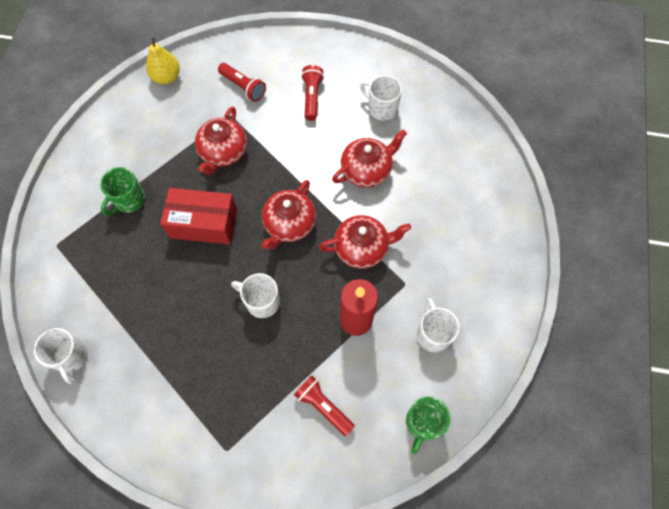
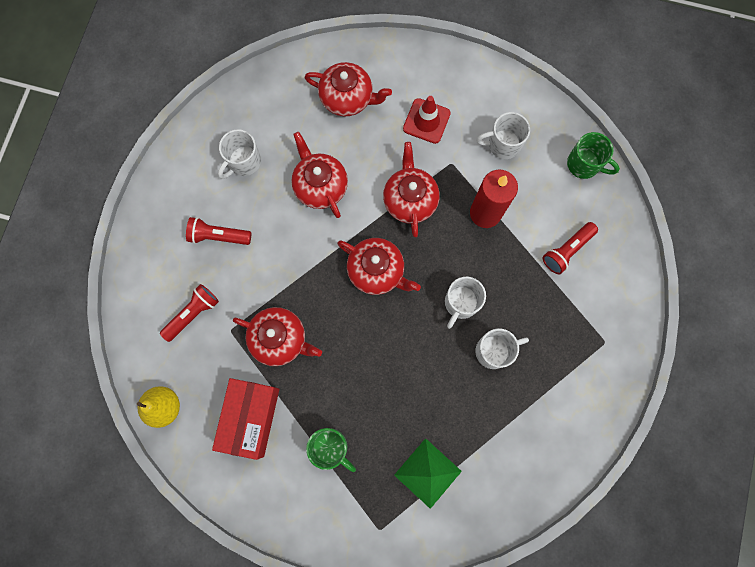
camera: 85 degrees left, 10 degrees up
(71, 357) = (508, 501): white mug -> white mug (494, 351)
(102, 281) = (427, 473): none -> green pyramid
(203, 223) = (367, 362): red box -> red box (250, 418)
(446, 257) = (426, 121): none -> red traffic cone
(458, 185) = (347, 98): none -> red teapot

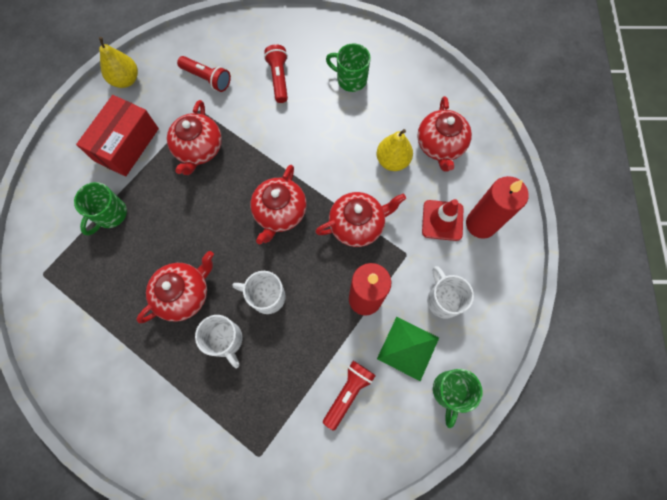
camera: 75 degrees right, 5 degrees down
(243, 162) = (350, 79): white mug -> green mug
(250, 418) = (126, 144): red box -> red box turned 60 degrees counterclockwise
(320, 186) = (347, 144): red teapot -> red teapot (184, 294)
(351, 148) = (392, 161): none -> yellow pear
(427, 473) = (98, 304): green pyramid -> green pyramid (408, 348)
(439, 88) = (481, 224): none -> red candle
(566, 250) = (348, 392): red flashlight -> red flashlight turned 90 degrees clockwise

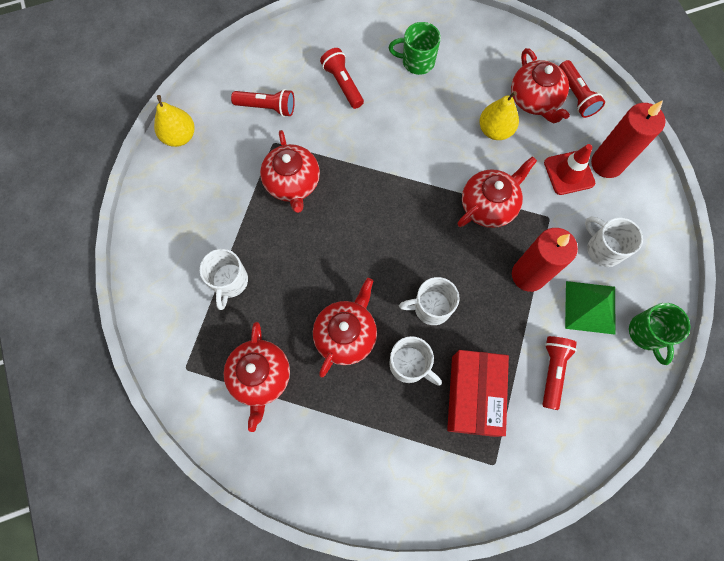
camera: 20 degrees left, 0 degrees up
(110, 214) = (229, 282): green mug -> white mug
(126, 144) = (213, 204): red box -> red box (473, 395)
(280, 212) = (406, 219): red teapot -> red teapot (260, 377)
(479, 154) = (576, 96): none -> red flashlight

